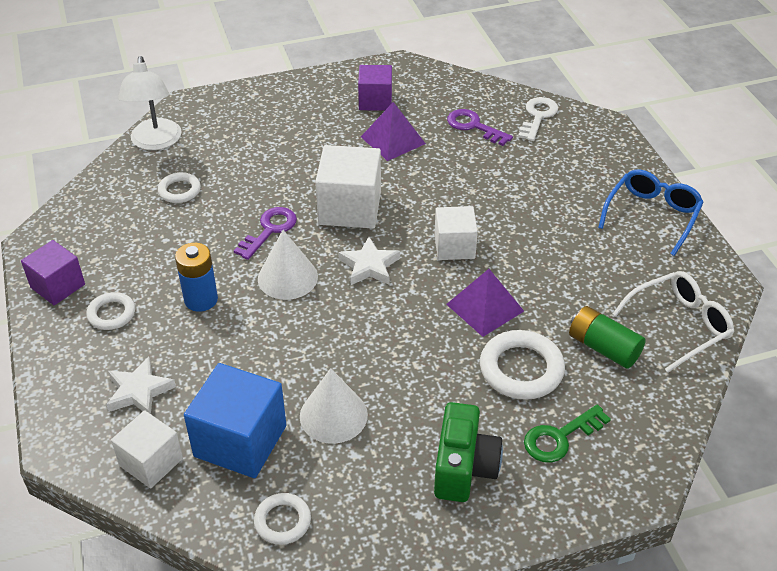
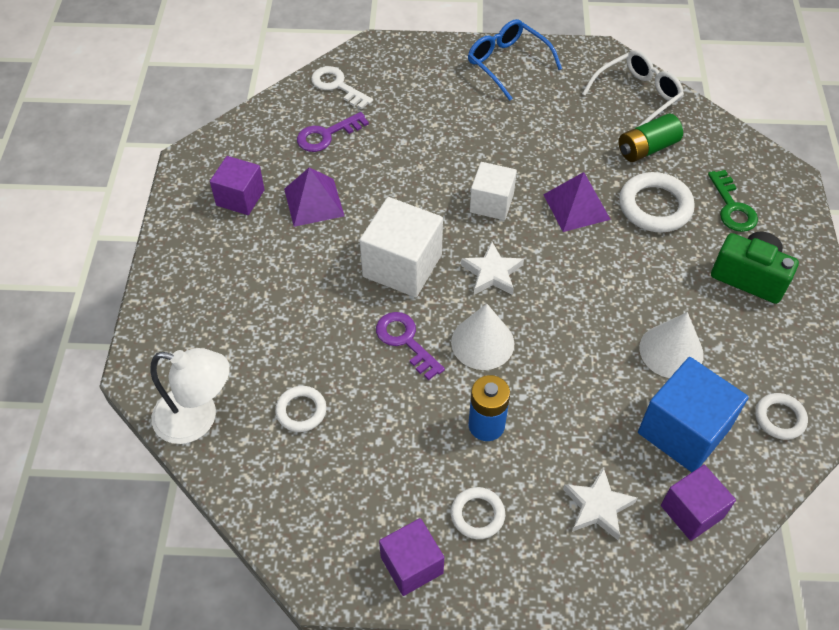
camera: 70 degrees left, 10 degrees up
(151, 462) = (692, 511): white cube -> purple cube
(679, 325) = (637, 96): white glasses -> white glasses turned 60 degrees clockwise

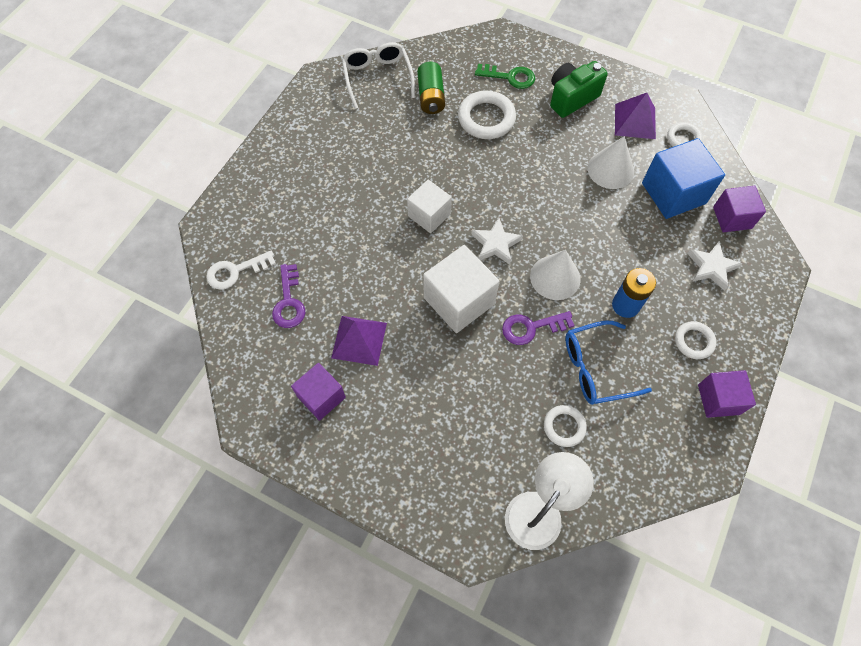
camera: 65 degrees left, 10 degrees up
(507, 63) = (290, 141): blue glasses -> blue glasses (596, 368)
(576, 206) = (461, 164): purple pyramid -> purple pyramid (635, 121)

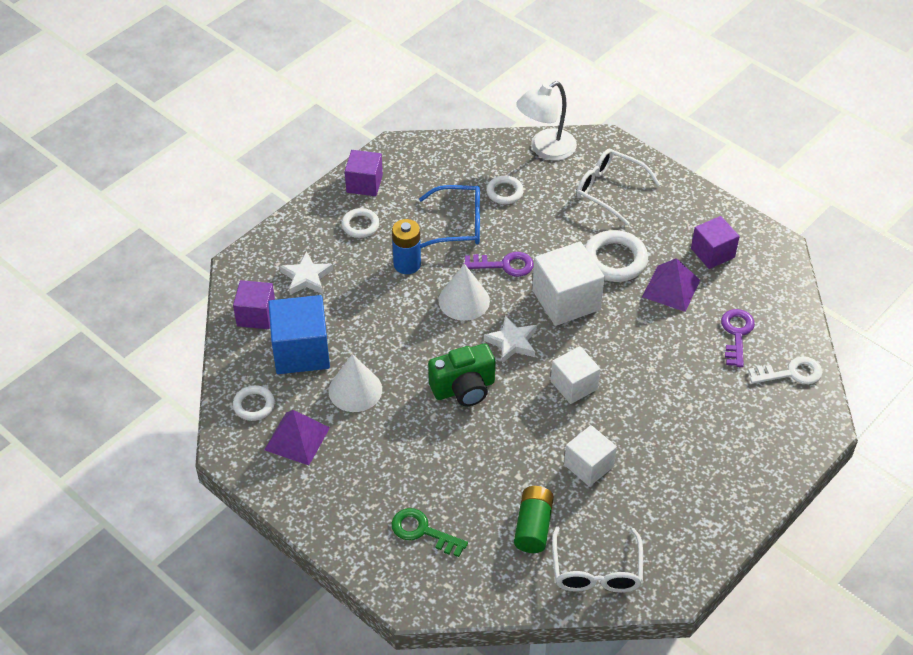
camera: 165 degrees left, 15 degrees down
(400, 150) = (588, 465): none -> white cube
(449, 461) = (609, 190): none -> white glasses
(486, 118) = (473, 482): white ring -> white ring (615, 260)
(571, 98) = (358, 484): green camera -> green camera (464, 388)

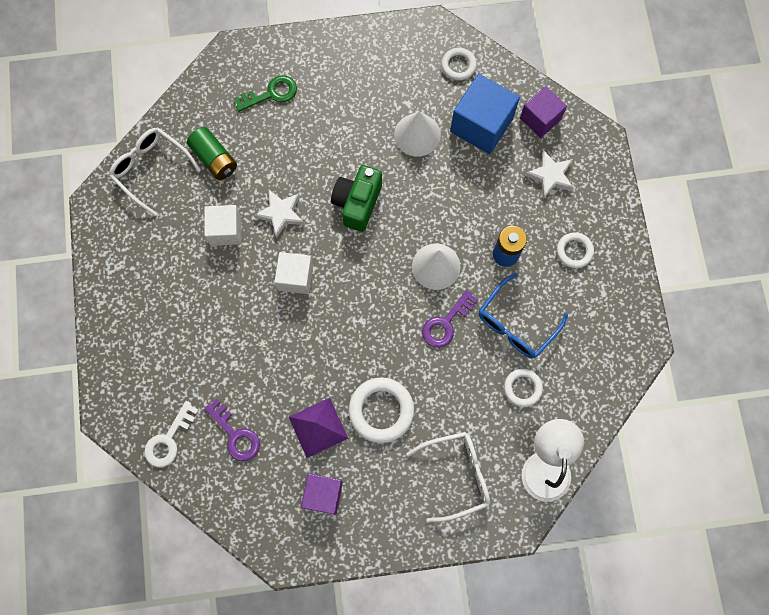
camera: 130 degrees right, 25 degrees up
(297, 438) = (408, 72): purple pyramid -> none
(364, 184) = (619, 288): purple cube -> none
(512, 342) = (369, 267): white star -> white star (281, 213)
(566, 300) = (374, 339): white cube -> none

